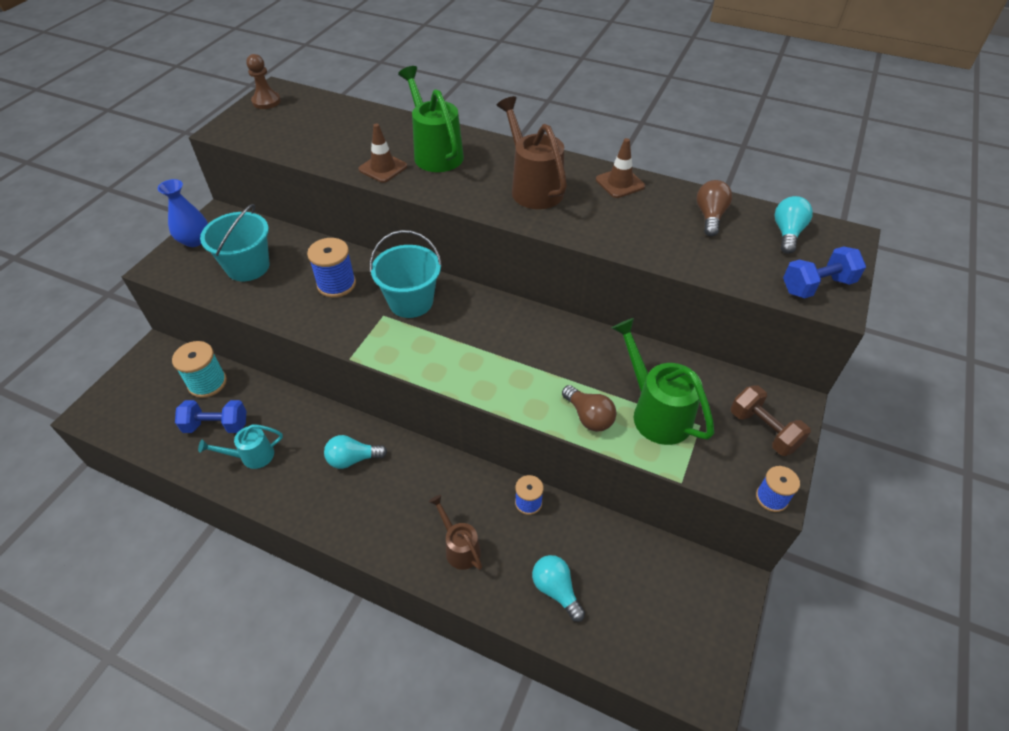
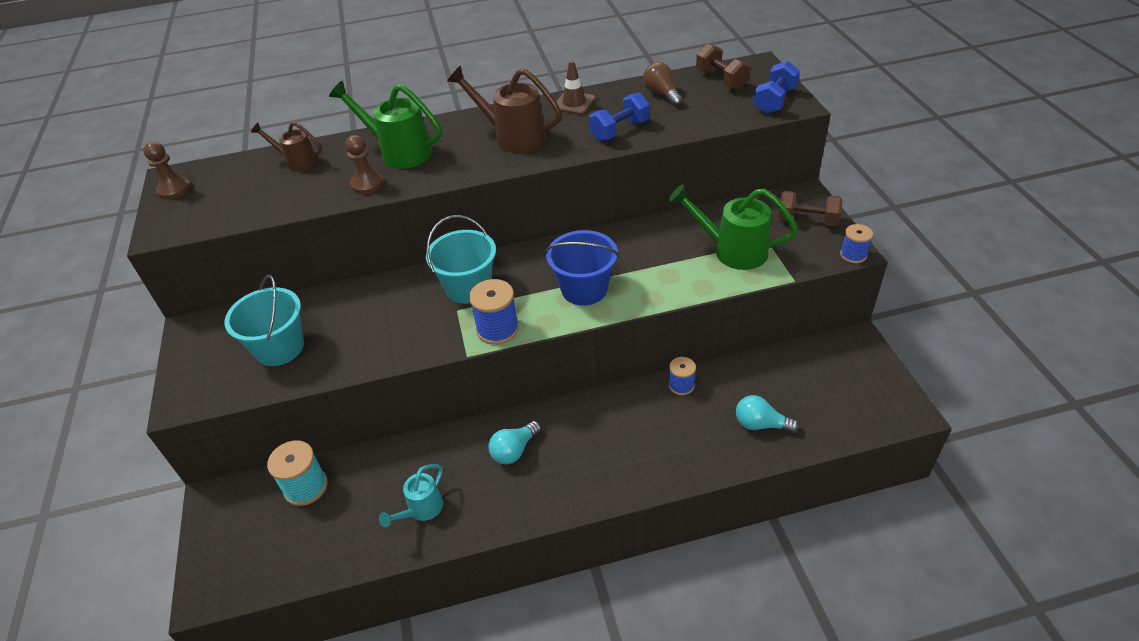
camera: 35 degrees left, 5 degrees down
(194, 240) = (192, 359): blue vase -> none
(216, 425) = (357, 511): blue dumbbell -> blue dumbbell (619, 130)
(336, 284) = (385, 312): blue spool -> blue spool (497, 329)
(383, 168) = (367, 184): brown traffic cone -> brown pawn
(459, 547) = (667, 448): brown watering can -> brown watering can (297, 162)
(492, 362) = (584, 289): none -> blue bucket
(589, 417) = (693, 280): brown light bulb -> none
(787, 233) = (721, 80): turquoise light bulb -> brown dumbbell

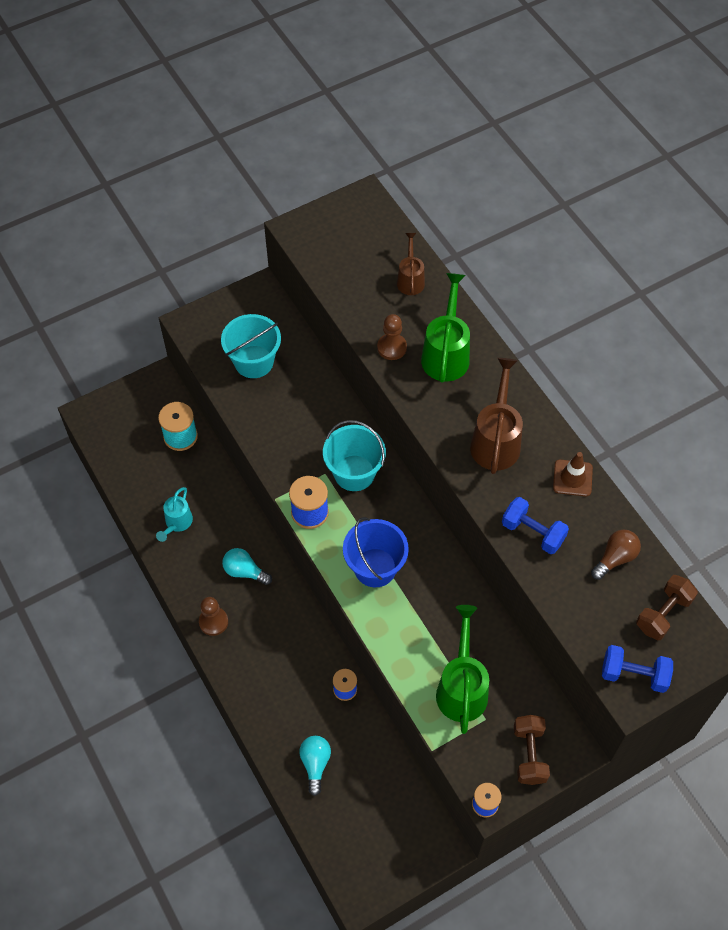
camera: 70 degrees right, 15 degrees up
(174, 189) = (349, 209): brown pawn -> brown pawn (213, 622)
(421, 510) = (177, 523): turquoise watering can -> turquoise watering can turned 90 degrees counterclockwise

